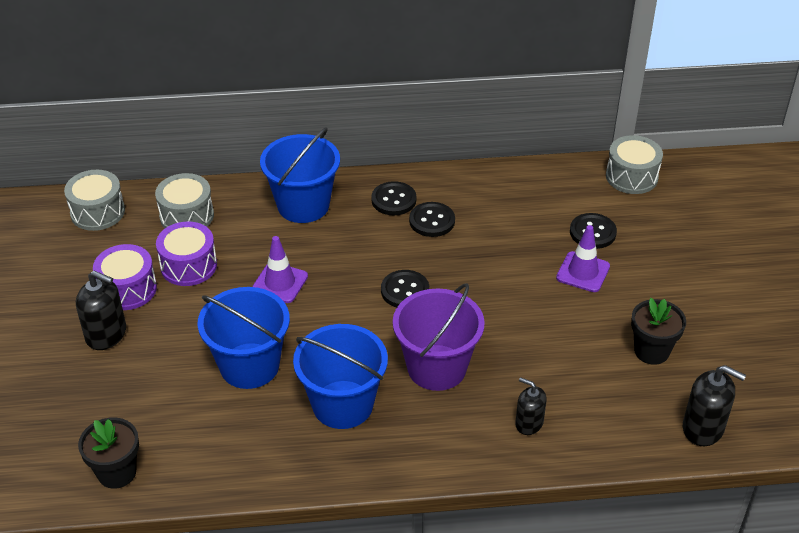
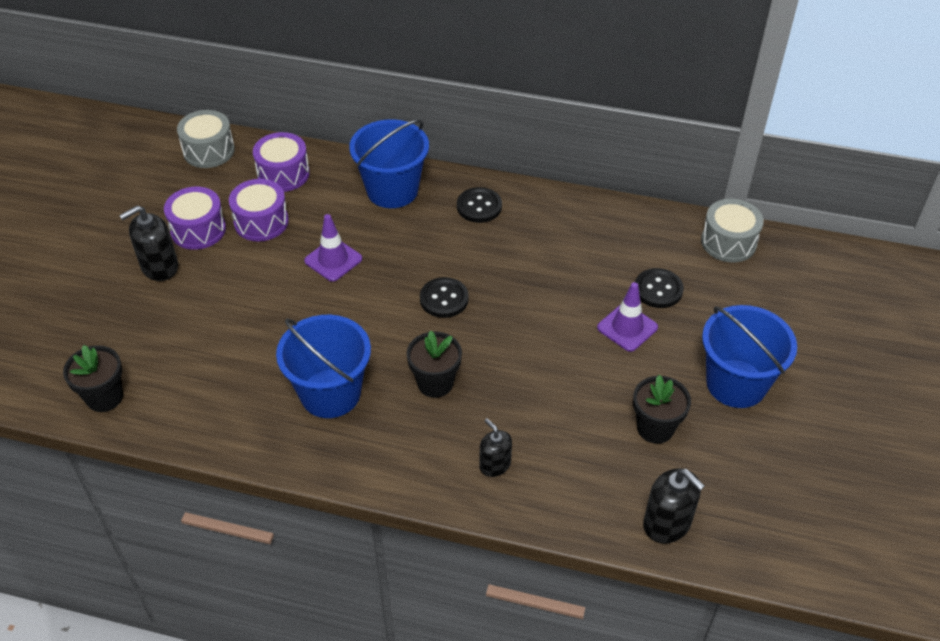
camera: 20 degrees right, 5 degrees up
(106, 334) = (159, 267): black soap dispenser -> black soap dispenser turned 105 degrees clockwise
(187, 216) = (283, 174): grey drum -> purple drum
(249, 366) = (266, 331): blue bucket -> blue bucket (736, 383)
(432, 221) = (505, 236): black button -> none
(436, 367) = (435, 383): purple bucket -> black flower pot

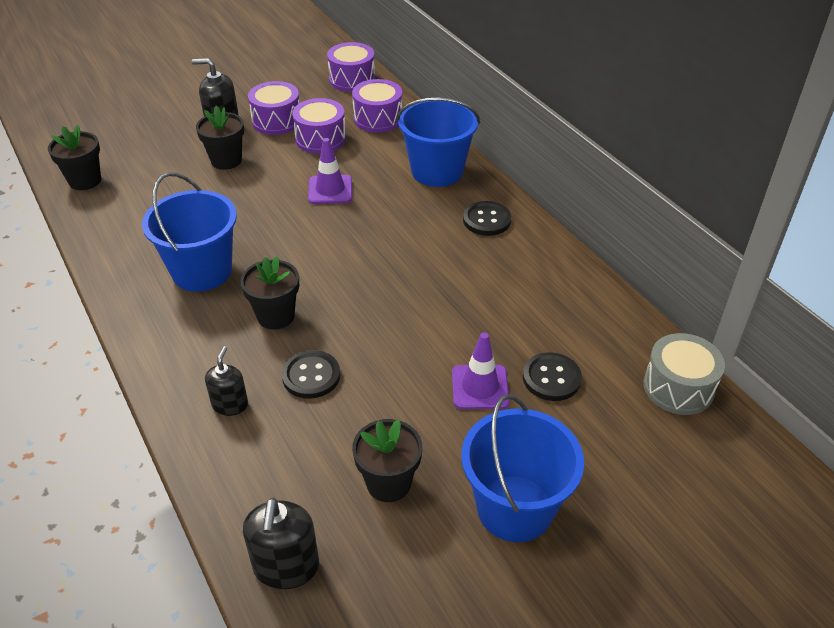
camera: 45 degrees right, 5 degrees down
(208, 293) = (226, 160): none -> black flower pot
(209, 151) = (352, 79): grey drum -> purple drum
(444, 299) = (366, 265): black button -> black button (311, 376)

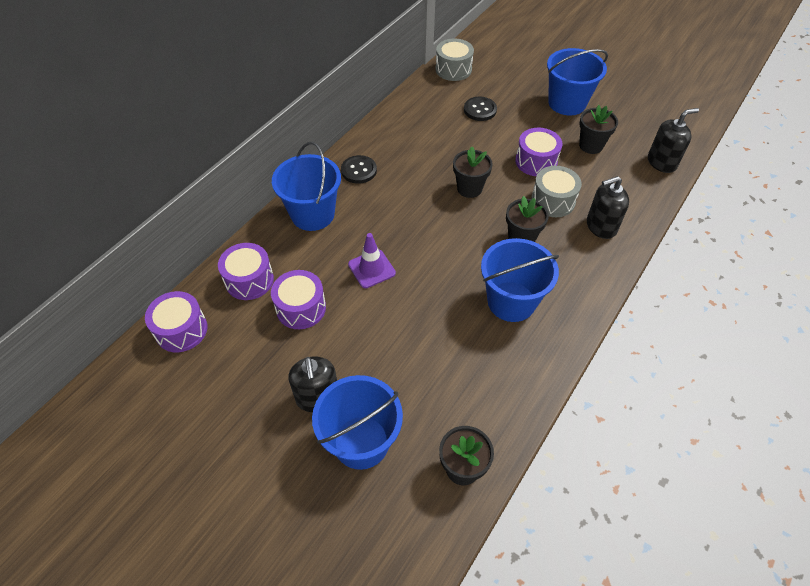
camera: 115 degrees left, 10 degrees up
(163, 139) = (361, 442): none -> blue bucket
(226, 160) = (369, 364): black flower pot -> black flower pot (469, 188)
(230, 405) = (601, 226): black soap dispenser -> black soap dispenser, size x1.53
(276, 121) = (285, 357): purple drum -> purple drum (536, 161)
(311, 376) = (553, 201): black button -> grey drum
(480, 387) = (506, 133): purple traffic cone -> none

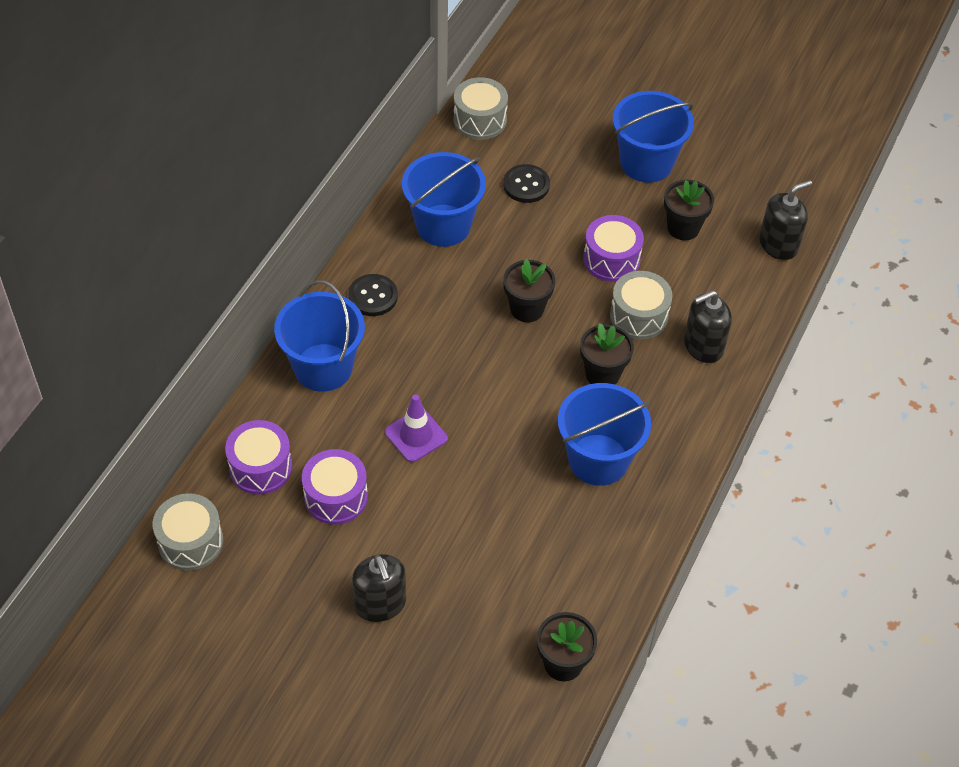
camera: 10 degrees left, 0 degrees up
(181, 330) = (190, 541): purple drum -> grey drum
(361, 442) = (442, 648): blue bucket -> blue bucket (443, 225)

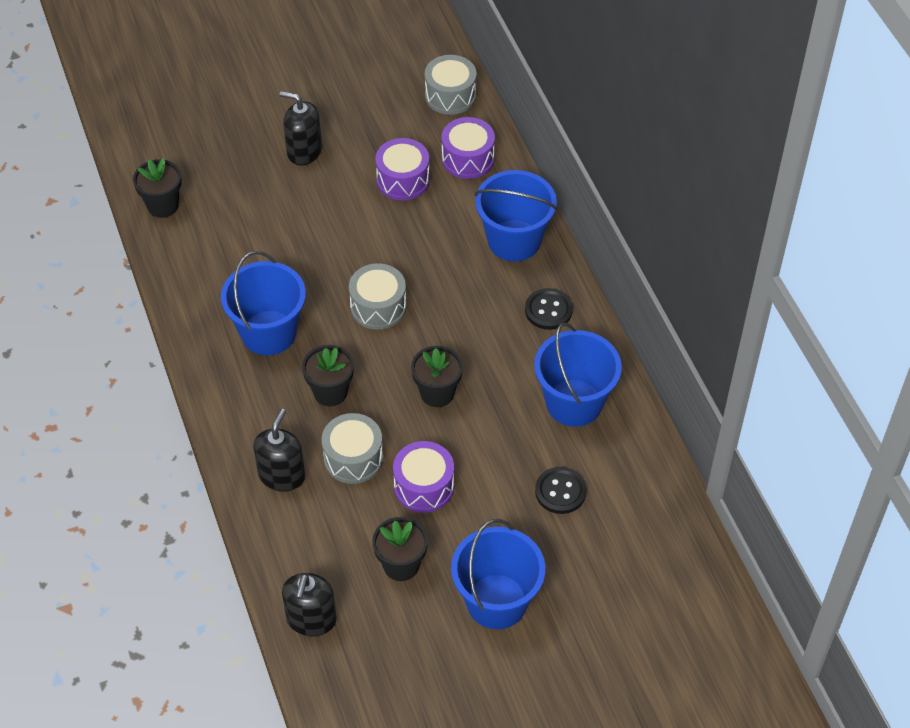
camera: 135 degrees right, 0 degrees up
(416, 435) = (402, 251): purple traffic cone -> none
(480, 120) = (668, 517): grey drum -> grey drum (378, 307)

